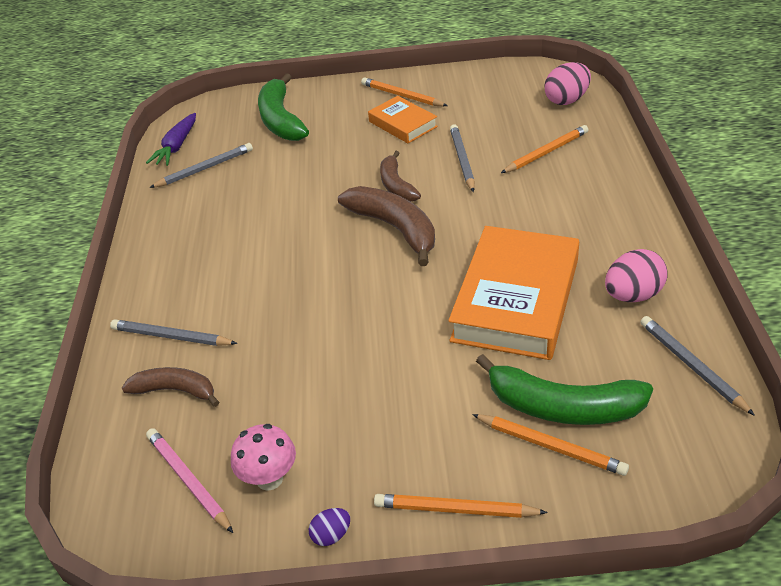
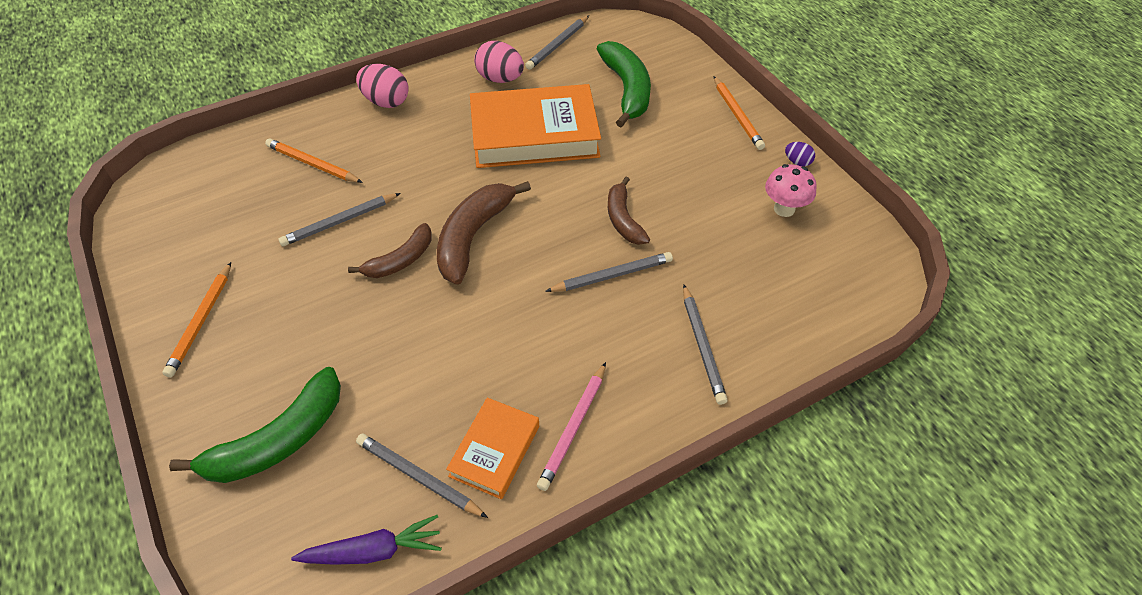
camera: 120 degrees left, 10 degrees up
(175, 390) = (755, 308): brown banana -> brown banana (623, 219)
(188, 480) = (820, 253): pink pencil -> pink pencil (573, 428)
(288, 303) = (612, 275): none -> grey pencil
(403, 124) = (273, 297): orange book -> orange book (495, 451)
(551, 447) = (662, 88): orange pencil -> none
(566, 100) = (204, 171): pink egg -> pink egg (386, 101)

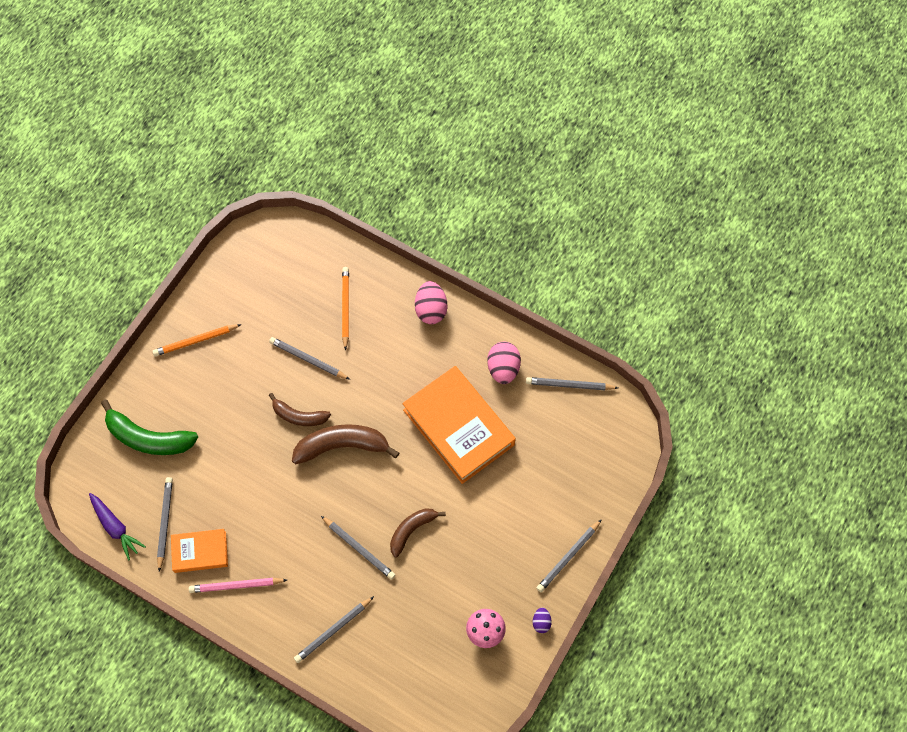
camera: 60 degrees right, 15 degrees up
(626, 90) = (547, 463): green banana -> none
(737, 115) = (568, 557): orange pencil -> grey pencil

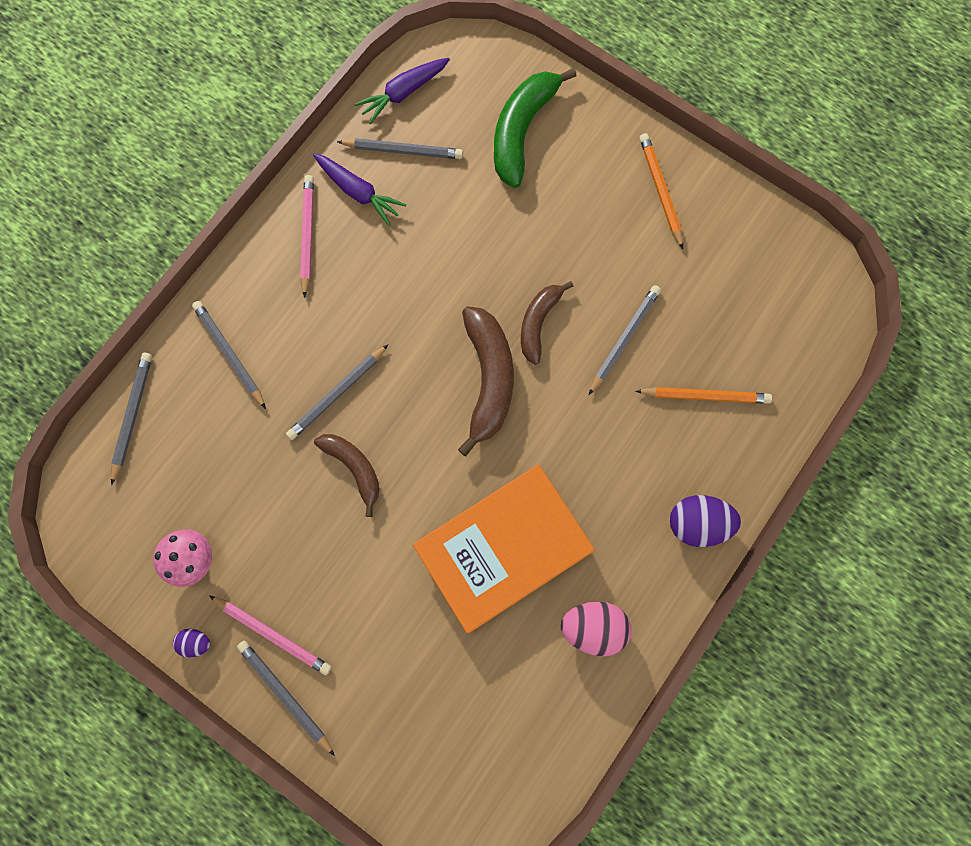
camera: 95 degrees right, 10 degrees up
(200, 552) = (358, 192): orange book -> purple carrot
(431, 310) = (697, 523): pink egg -> purple egg
(530, 570) = (273, 635): none -> pink pencil
(569, 385) = (559, 731): grey pencil -> grey pencil (133, 415)

